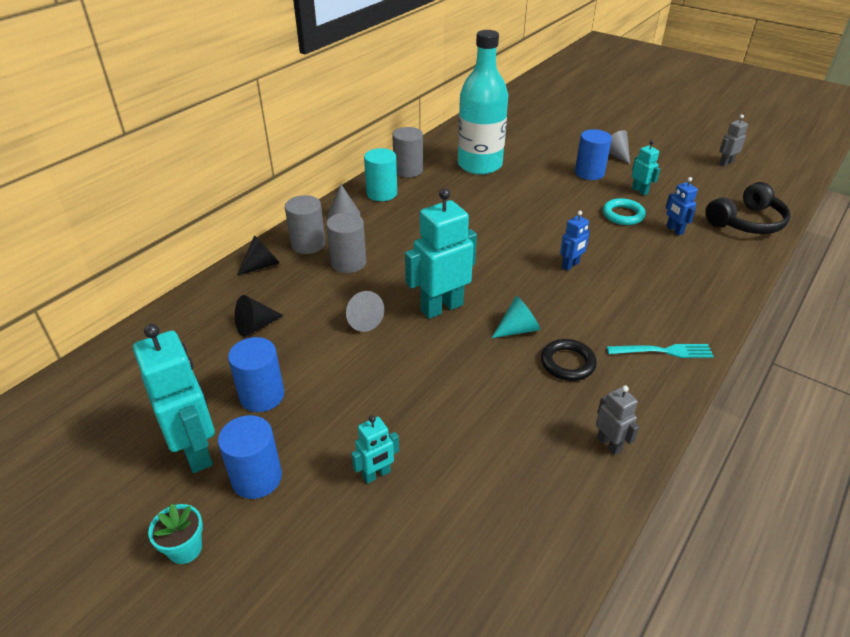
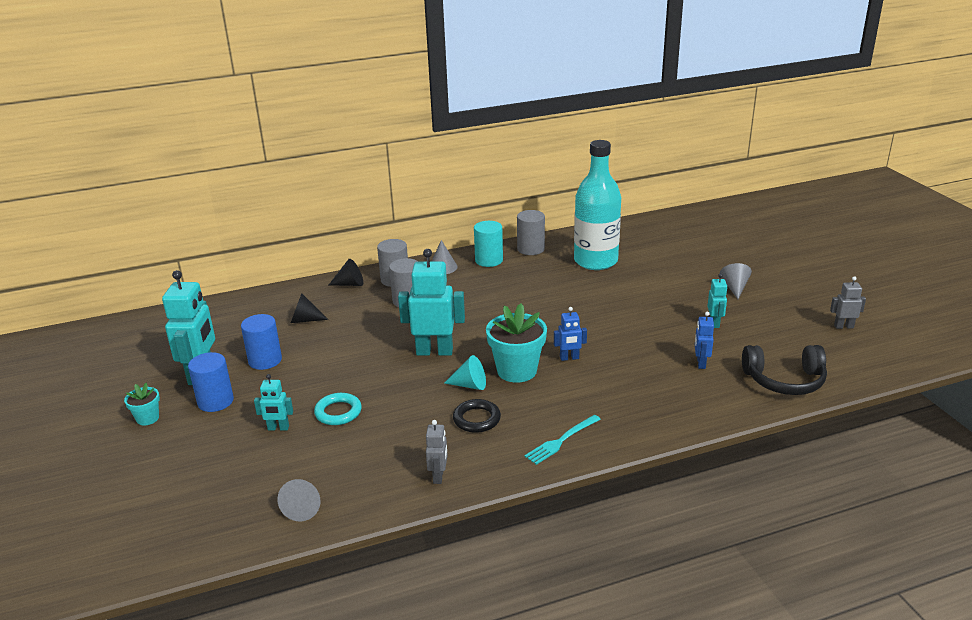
camera: 35 degrees right, 10 degrees down
(362, 320) = (373, 340): grey cone -> grey cone (303, 508)
(541, 296) = (517, 371): none -> turquoise flower pot
(589, 173) = (687, 295): blue cylinder -> none
(623, 215) = (669, 337): turquoise ring -> turquoise ring (338, 412)
(664, 351) = (561, 441): turquoise fork -> turquoise fork turned 105 degrees clockwise

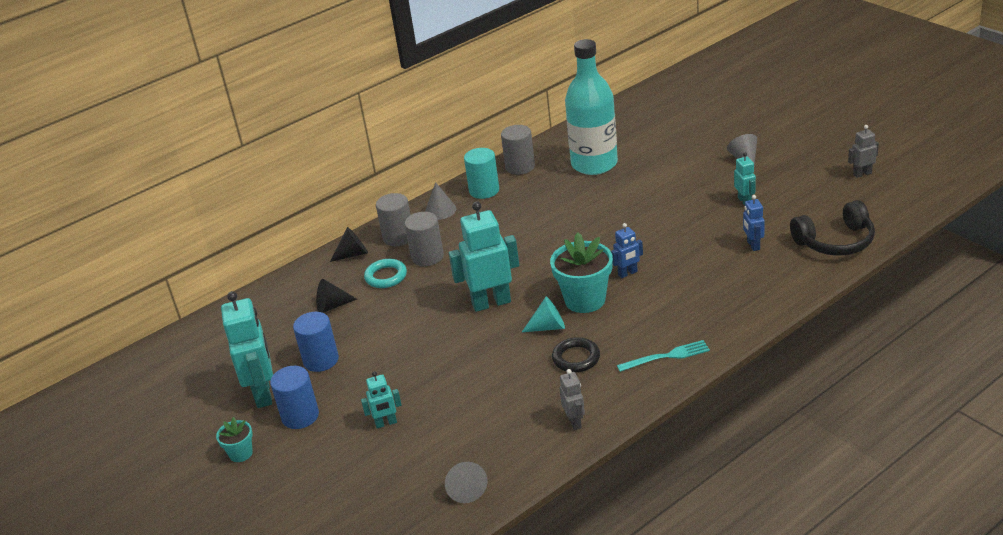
camera: 15 degrees left, 5 degrees up
(338, 412) = (436, 390): turquoise ring -> turquoise ring (386, 276)
(561, 441) = (667, 356): turquoise fork -> turquoise fork turned 135 degrees counterclockwise

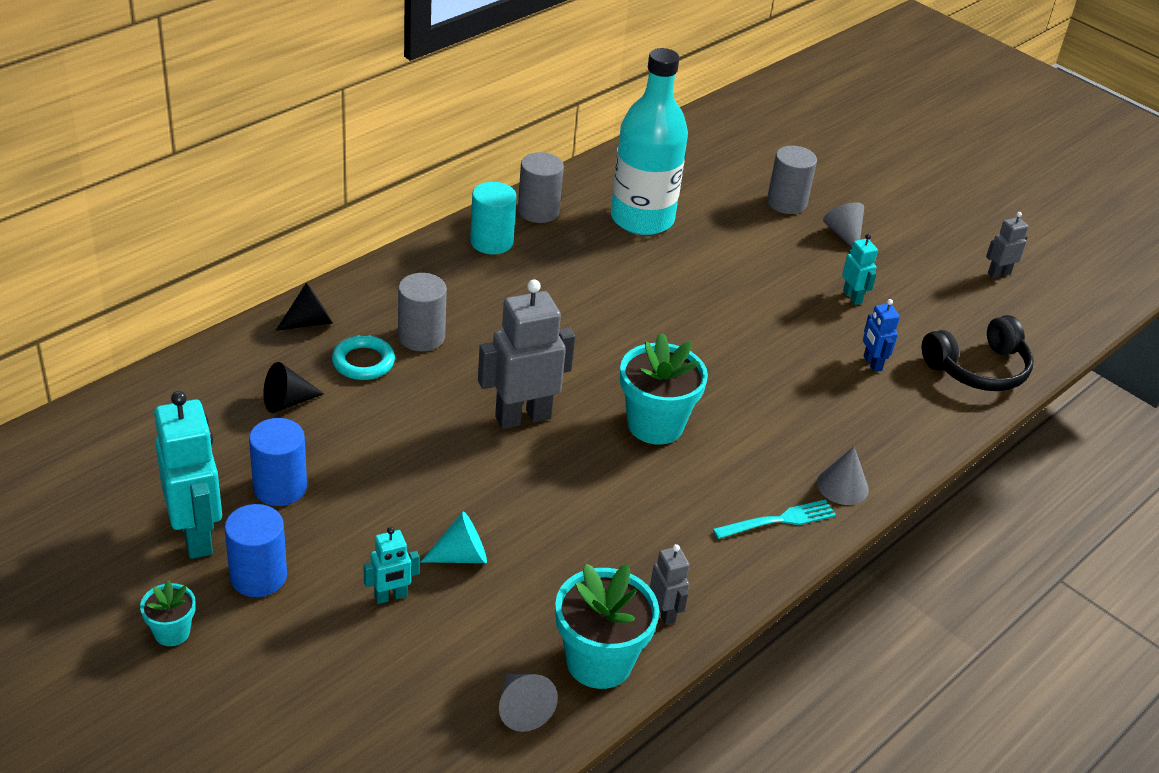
camera: 15 degrees left, 5 degrees up
(398, 237) = (375, 302): grey cylinder -> grey cylinder (786, 203)
(440, 210) = (431, 266): grey cone -> grey cone (842, 486)
(491, 303) = (523, 417): turquoise robot -> grey robot
(524, 456) = (599, 661): none -> turquoise flower pot
(548, 327) = (609, 462): turquoise cone -> turquoise cone (461, 556)
(576, 358) = (654, 513): black ring -> none
(628, 273) = (709, 389): blue robot -> none

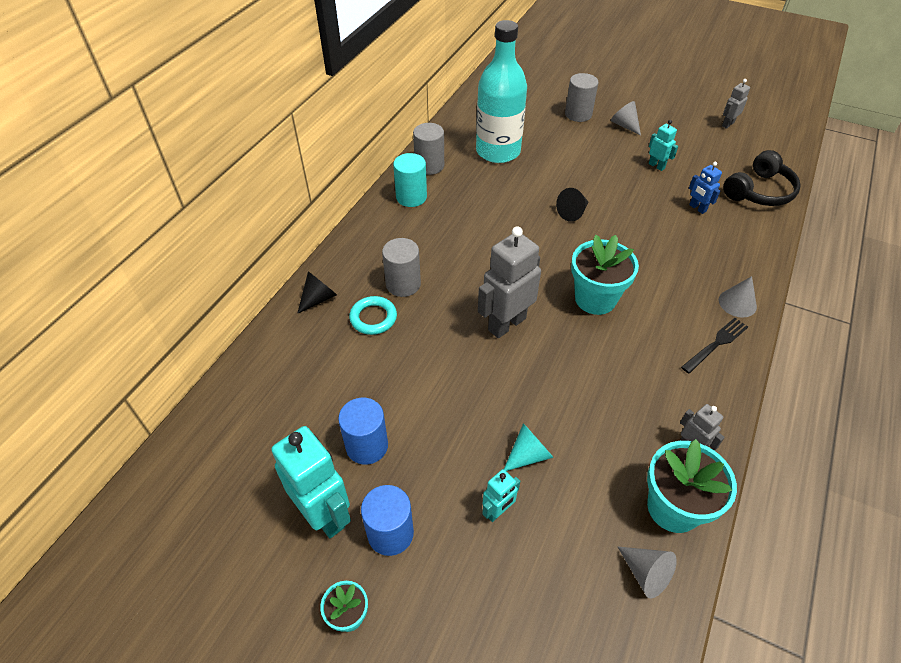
camera: 15 degrees left, 10 degrees up
(287, 402) = (335, 370): black cone -> black cone (573, 212)
(779, 520) = (716, 343): turquoise fork -> black fork

